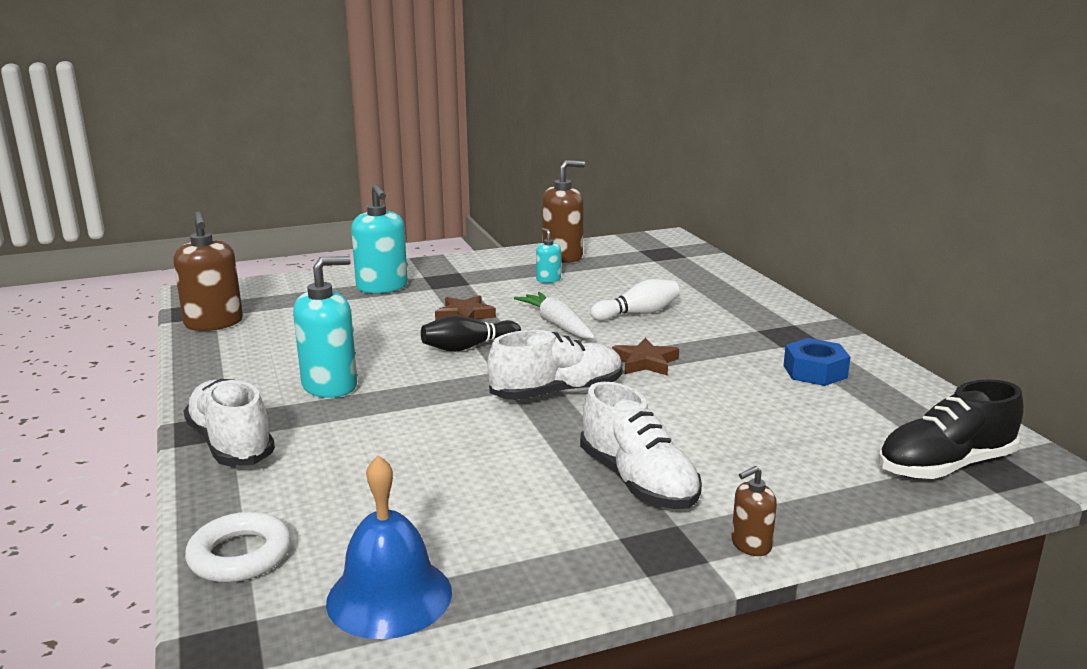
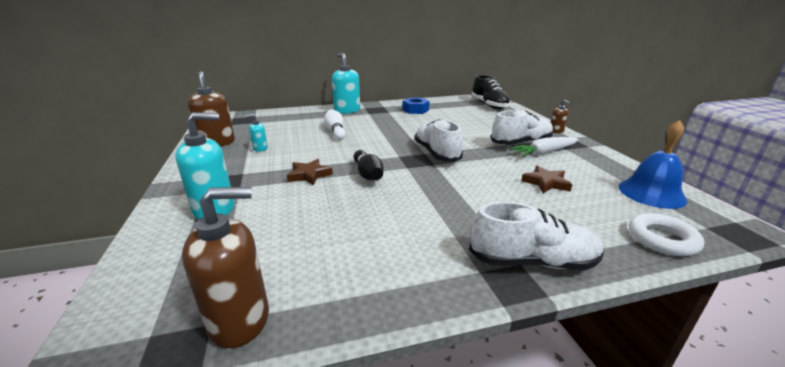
camera: 85 degrees left, 5 degrees up
(231, 444) = (532, 262): white shoe -> white shoe turned 150 degrees counterclockwise
(330, 386) = (425, 223): turquoise soap dispenser -> turquoise soap dispenser (347, 110)
(557, 325) = (342, 149): white carrot -> white carrot (544, 152)
(645, 362) = (401, 134): brown star -> brown star (546, 183)

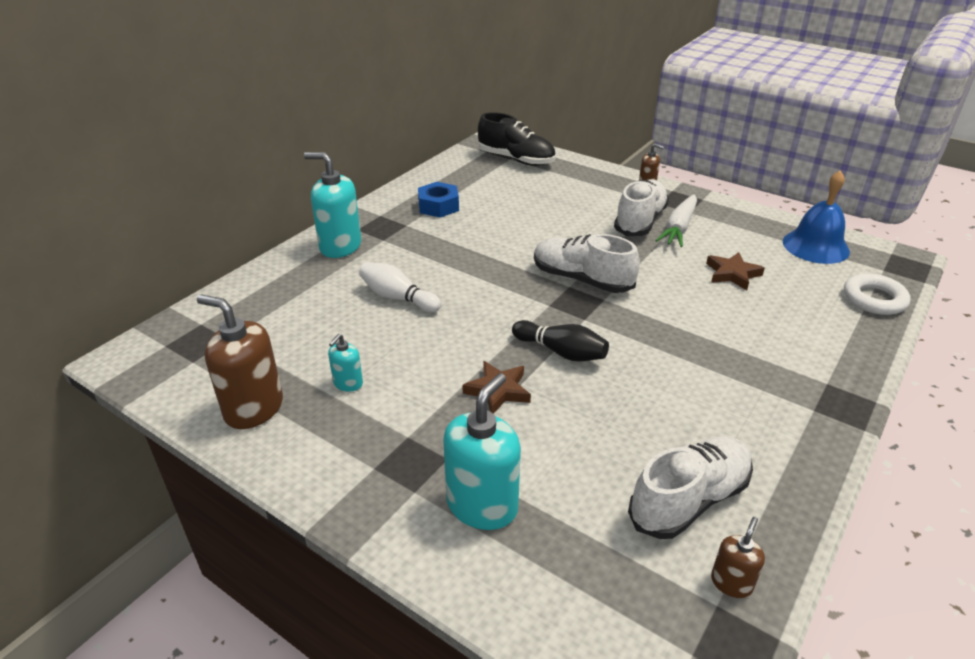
camera: 40 degrees left, 10 degrees up
(240, 319) = (731, 583): brown soap dispenser -> brown soap dispenser, size x0.50
(532, 262) = (832, 376): white shoe -> white shoe (689, 500)

